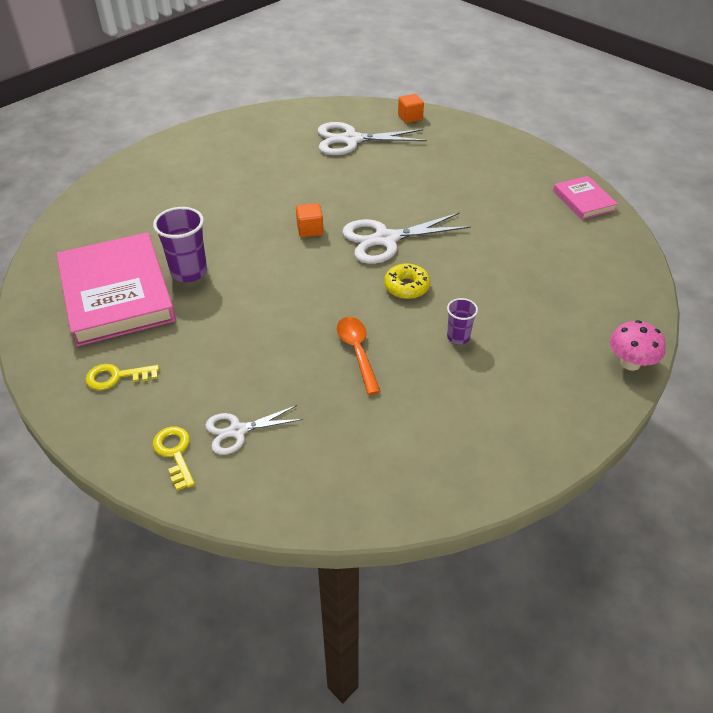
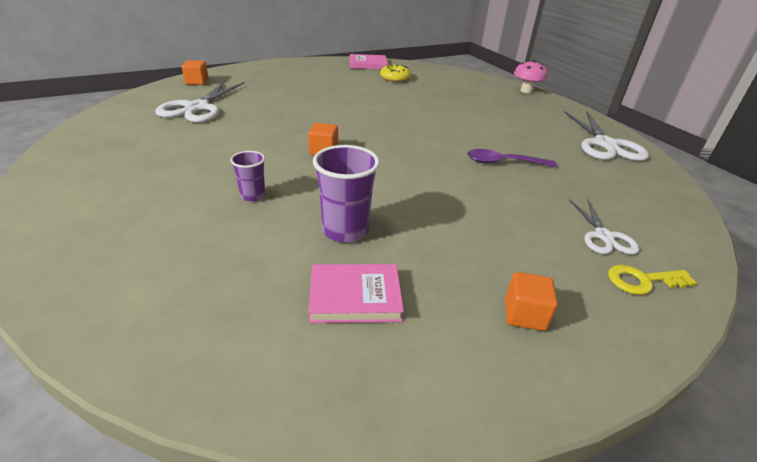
camera: 75 degrees left, 10 degrees down
(116, 377) = (524, 315): yellow key -> orange cube
(117, 293) = (355, 296): pink book -> pink book, size x0.49
(357, 352) = (503, 163): orange spoon -> purple spoon
(386, 239) = (364, 125): white scissors -> white scissors (605, 144)
(406, 287) = (430, 130): yellow donut -> yellow donut (395, 78)
(458, 337) = (493, 126): purple cup -> purple cup (253, 196)

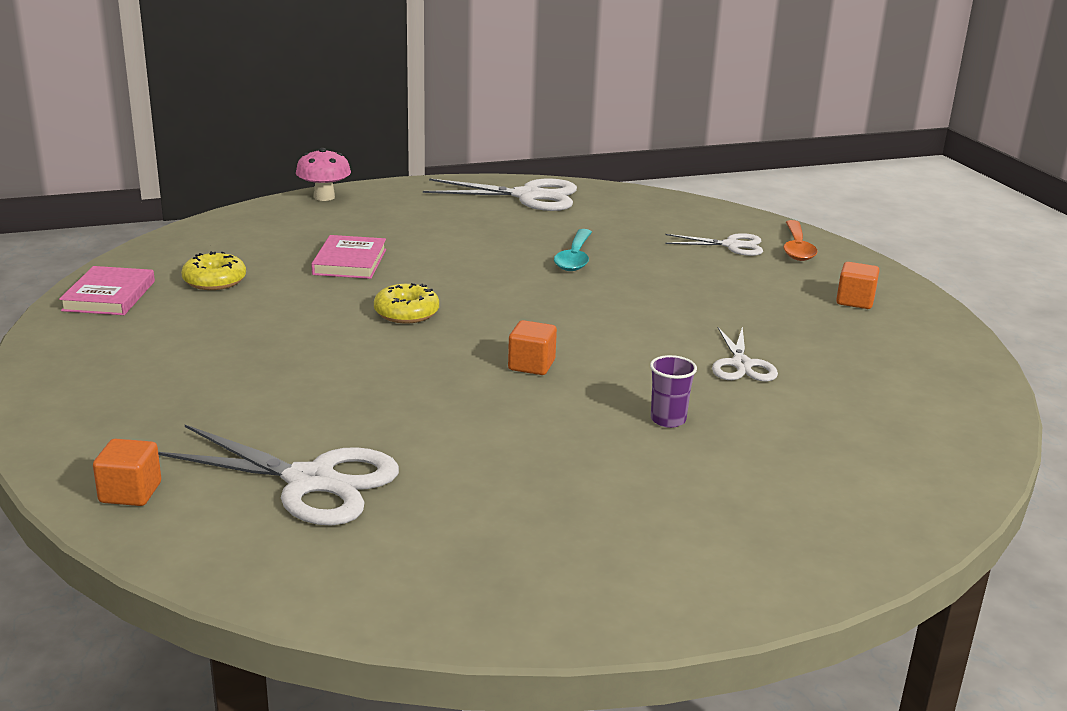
camera: 80 degrees left, 10 degrees down
(345, 230) = (741, 365): purple cup -> white scissors
(355, 296) = (853, 368): pink book -> pink book (350, 262)
(380, 117) = (406, 313): none -> yellow donut
(503, 163) = (575, 258): purple spoon -> turquoise spoon
(642, 281) = (797, 248): yellow key -> orange spoon

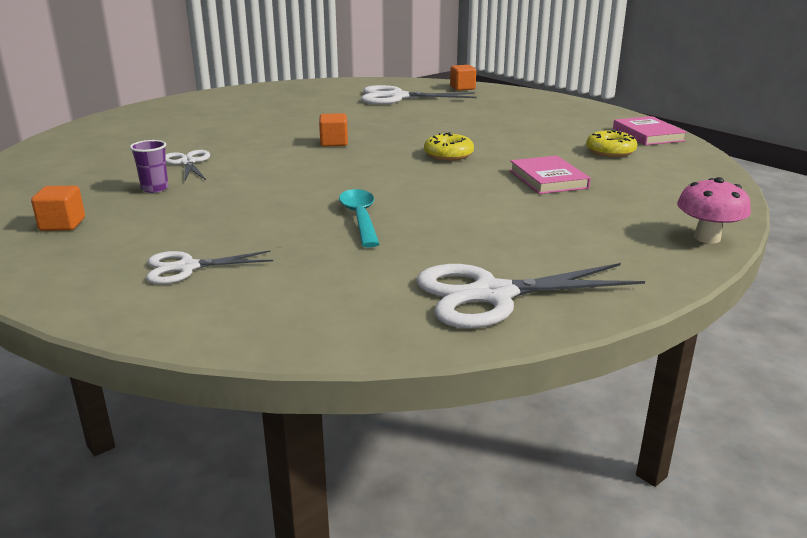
camera: 160 degrees right, 0 degrees up
(668, 420) = (236, 133): purple cup -> purple cup (155, 188)
(797, 248) = (98, 281): orange spoon -> none

